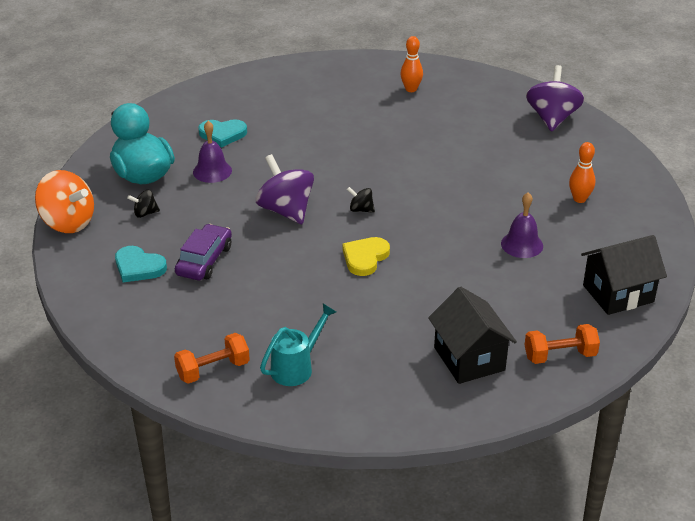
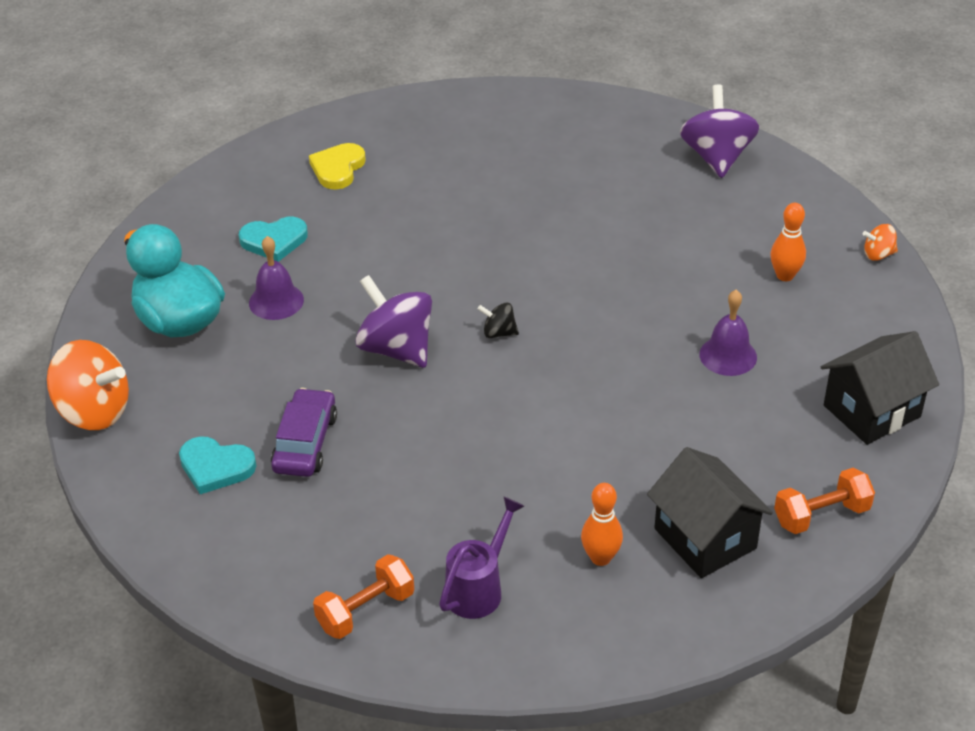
camera: 10 degrees left, 5 degrees up
(145, 213) = (200, 381): black spinning top -> none
(296, 367) = (478, 589): turquoise watering can -> purple watering can
(365, 258) = (525, 406): yellow heart -> yellow heart (338, 169)
(411, 89) = (515, 136): orange bowling pin -> orange bowling pin (600, 558)
(653, 194) = (878, 254): none -> orange spinning top

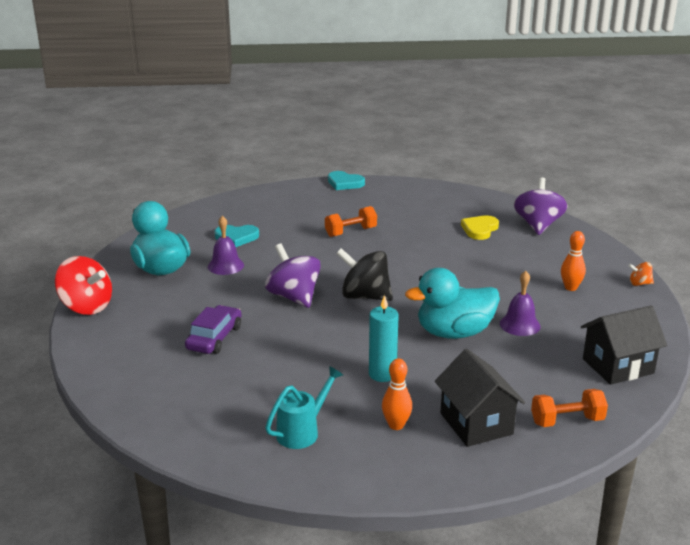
camera: 10 degrees right, 15 degrees down
(94, 411) = (86, 307): orange spinning top -> red spinning top
(216, 467) = (150, 343): turquoise heart -> turquoise heart (344, 183)
(338, 169) = (290, 208): yellow heart -> yellow heart (479, 229)
(365, 610) = (218, 434): orange dumbbell -> orange dumbbell (350, 232)
(478, 589) = (302, 432): purple watering can -> turquoise watering can
(499, 333) = (365, 296): black spinning top -> black spinning top, size x2.12
(560, 473) = (382, 374): none -> turquoise candle
(641, 384) = (454, 333): none -> turquoise duck

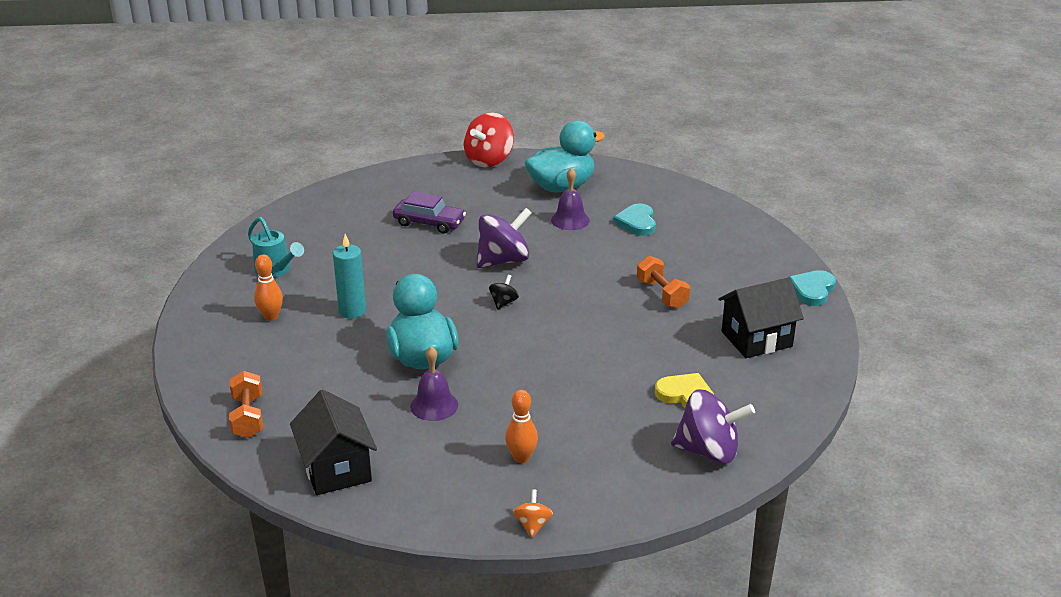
camera: 90 degrees right, 5 degrees up
(365, 296) = (503, 303): black spinning top -> black spinning top, size x0.47
(476, 423) = (260, 361): black house -> black house (756, 339)

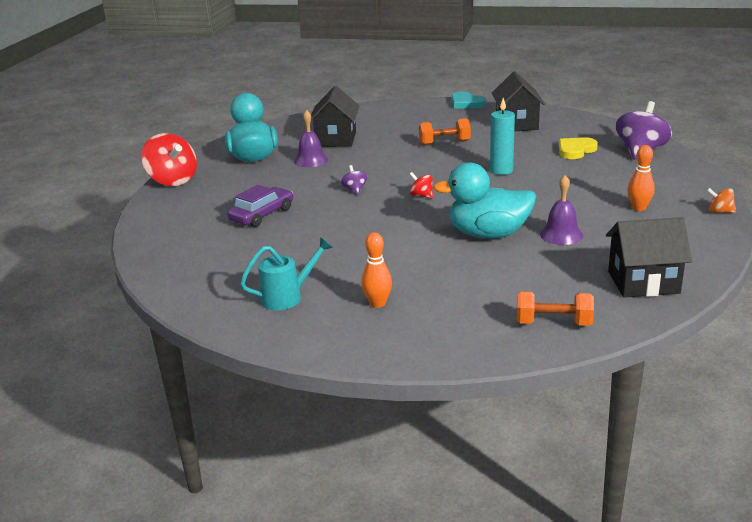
camera: 70 degrees left, 5 degrees down
(352, 311) = (394, 260): turquoise candle -> turquoise candle (501, 170)
(503, 260) = (354, 190): purple spinning top -> purple spinning top, size x0.47
(503, 303) = (421, 195): black spinning top -> red spinning top
(637, 222) = (336, 139): turquoise heart -> black house

